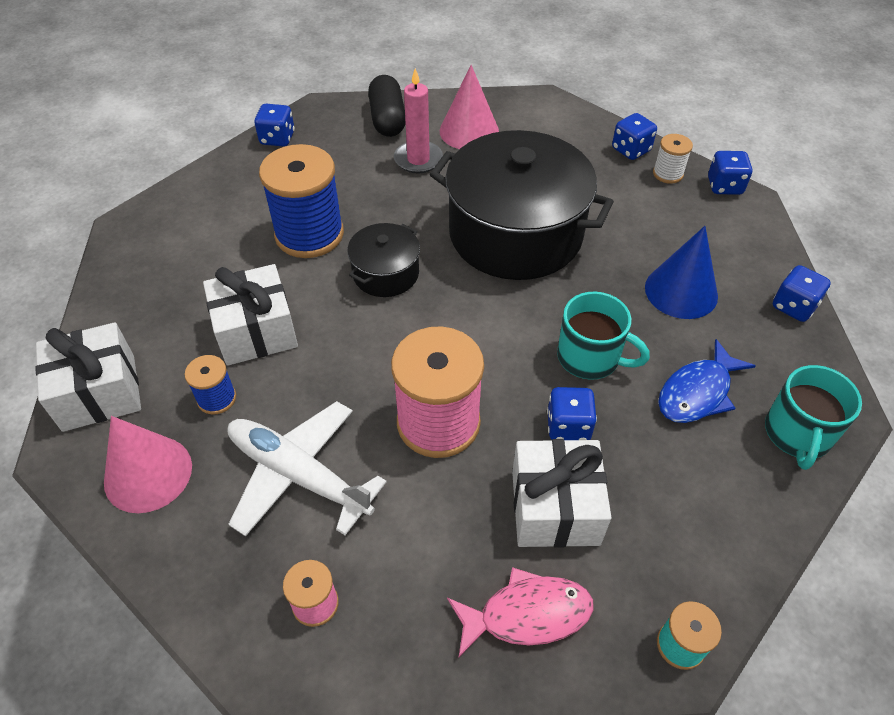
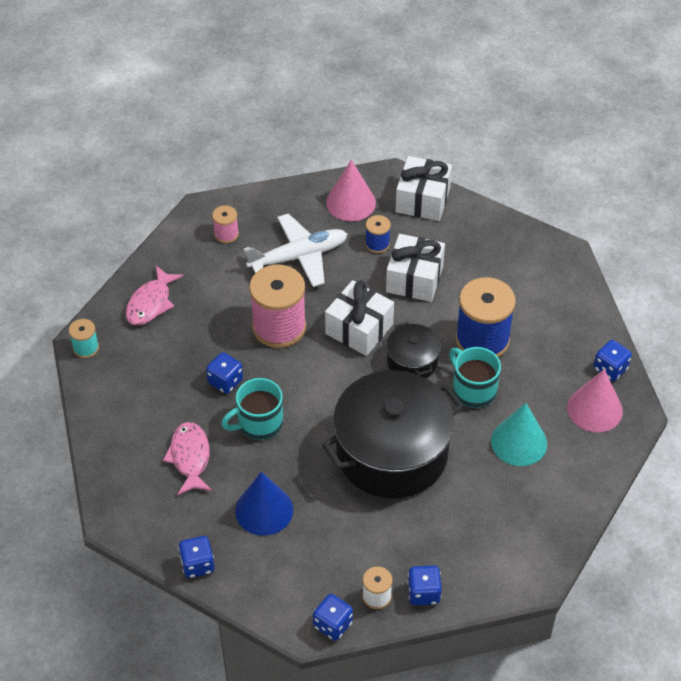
camera: 125 degrees right, 0 degrees up
(387, 119) = (587, 450): black capsule -> none
(418, 159) = (519, 442): pink candle -> turquoise cone
(469, 131) = (531, 496): pink cone -> pink cone (594, 409)
(555, 507) = (188, 345): white gift -> white gift (359, 329)
(697, 392) = (190, 457): blue fish -> pink fish
(797, 434) = (124, 484): turquoise mug -> turquoise mug (473, 390)

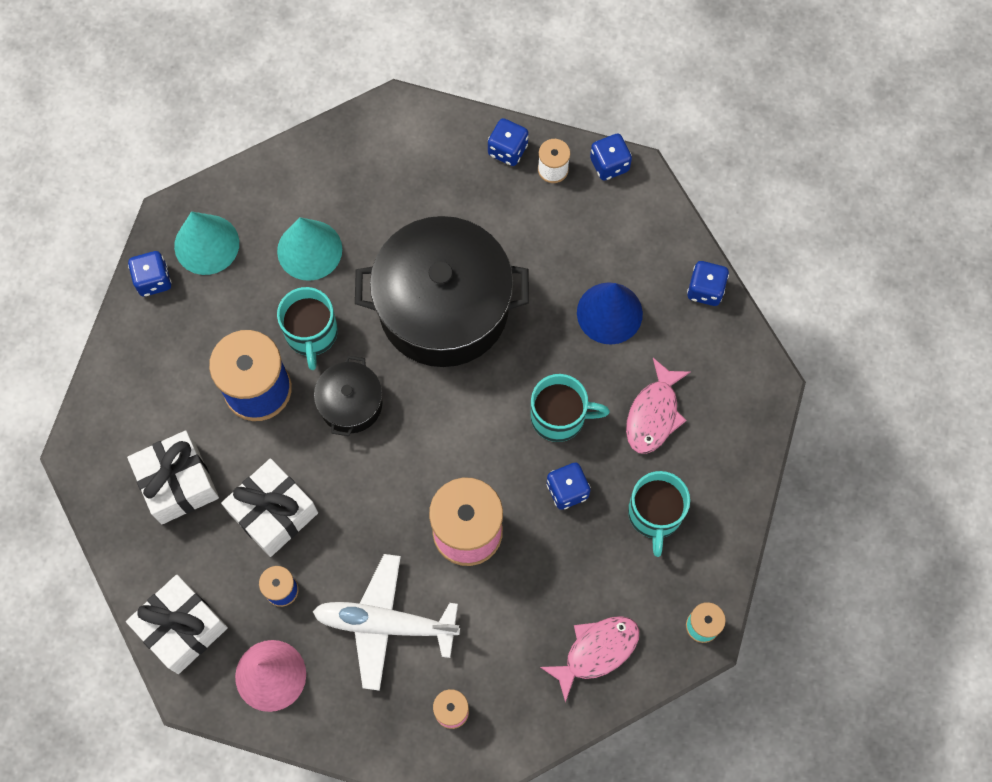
camera: 150 degrees left, 20 degrees up
(154, 396) = (655, 514): none -> turquoise mug
(359, 329) = (380, 478): white gift -> white gift (178, 483)
(594, 409) = (206, 244): pink cone -> turquoise cone

